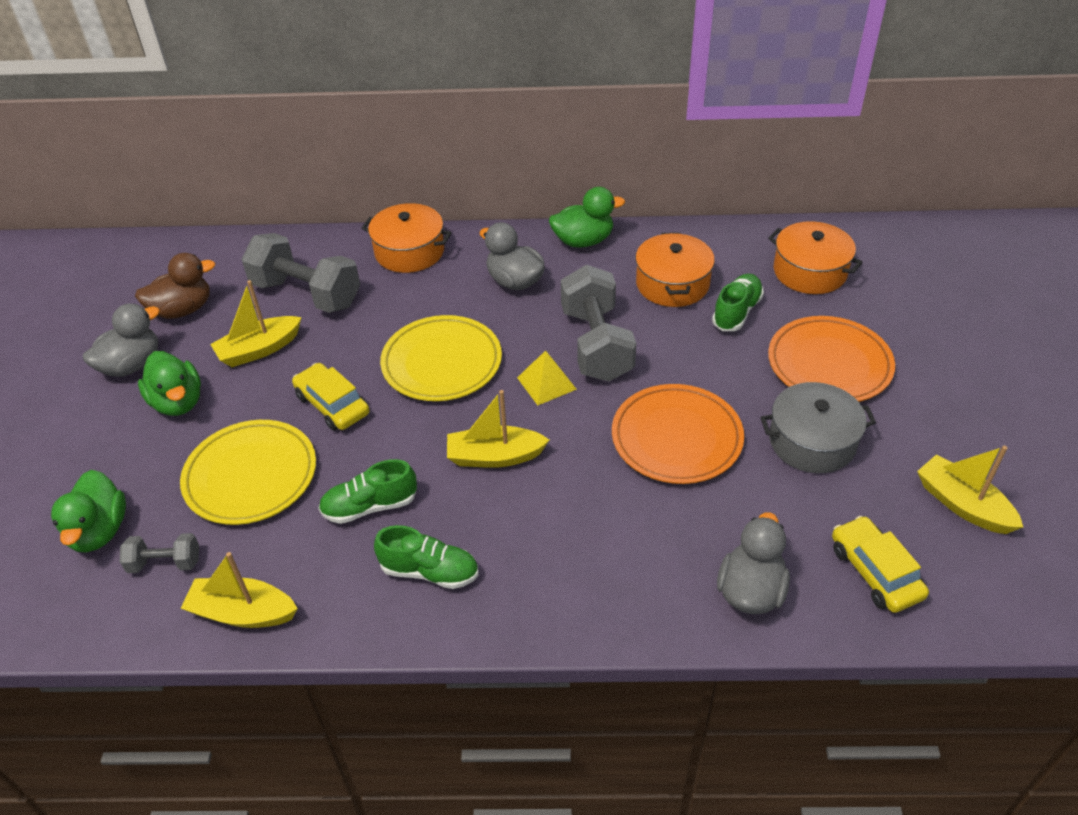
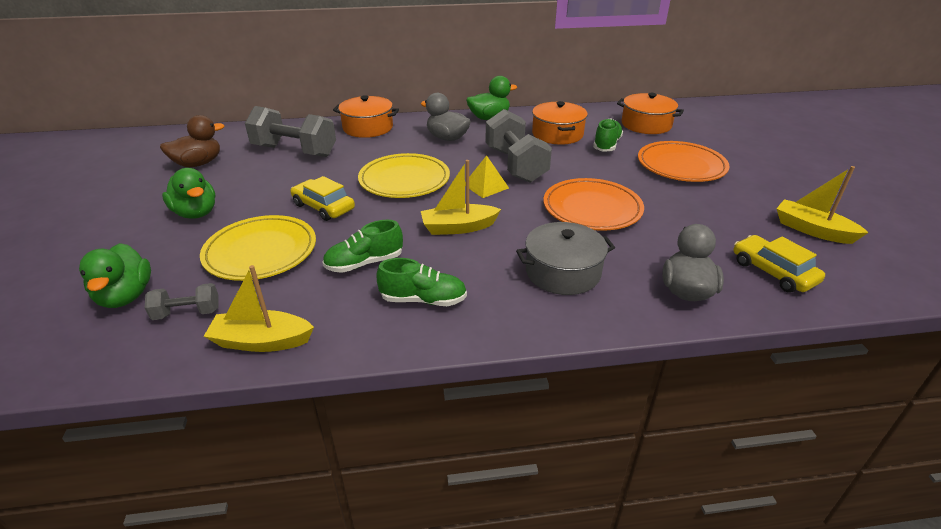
camera: 10 degrees left, 10 degrees down
(132, 365) = (157, 195): grey duck -> none
(259, 349) = (261, 181): yellow boat -> none
(812, 441) = (689, 204): grey pot -> grey pot (562, 272)

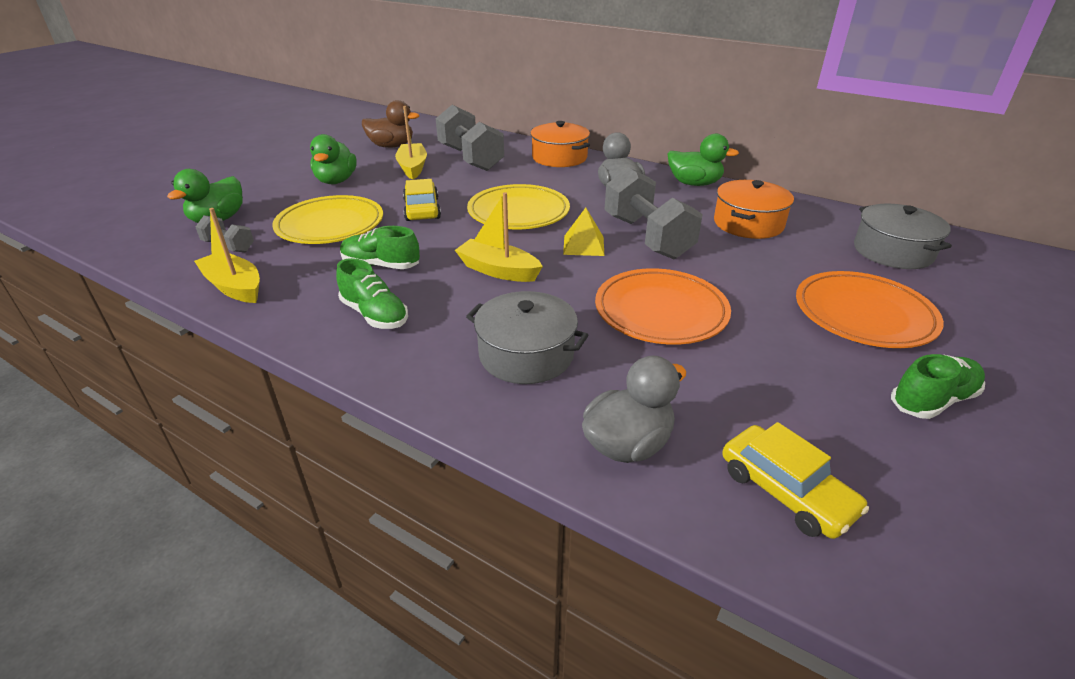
camera: 40 degrees right, 0 degrees up
(515, 165) = (647, 237): grey dumbbell -> grey dumbbell turned 45 degrees counterclockwise
(606, 145) = (794, 255): green shoe -> green shoe (932, 400)
(646, 125) = (892, 251): orange pot -> grey pot
(773, 272) = (786, 491): yellow car -> yellow car turned 135 degrees clockwise
(812, 230) = (951, 480): yellow boat -> yellow boat (413, 168)

